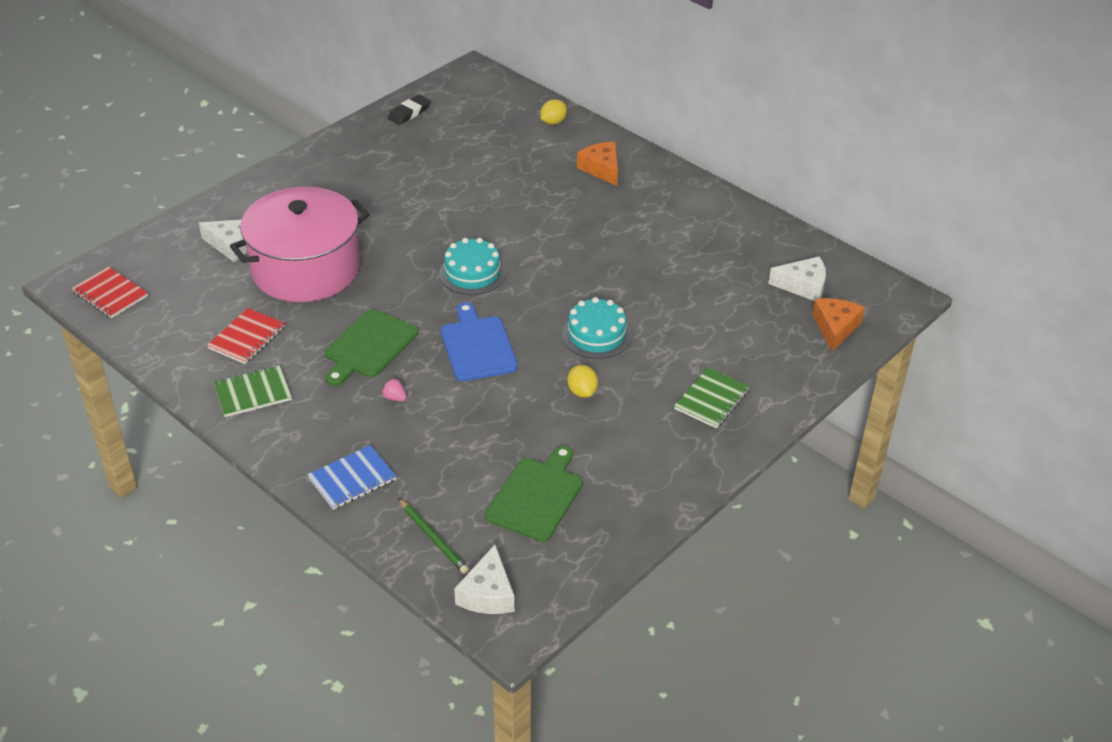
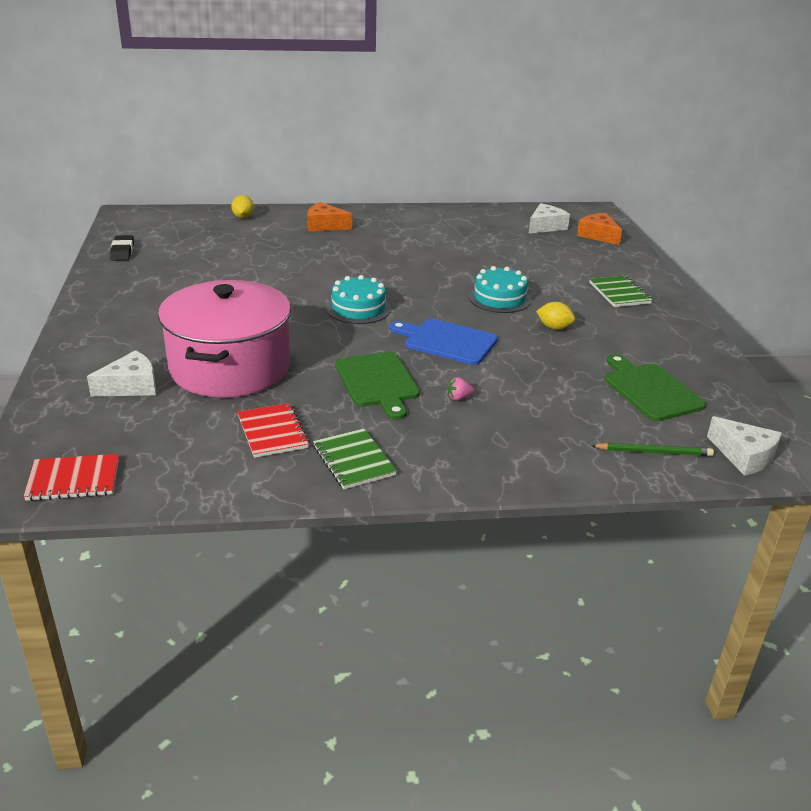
camera: 50 degrees left, 10 degrees down
(252, 393) = (353, 460): green notebook -> green notebook turned 45 degrees counterclockwise
(352, 479) = (537, 459): blue notebook -> none

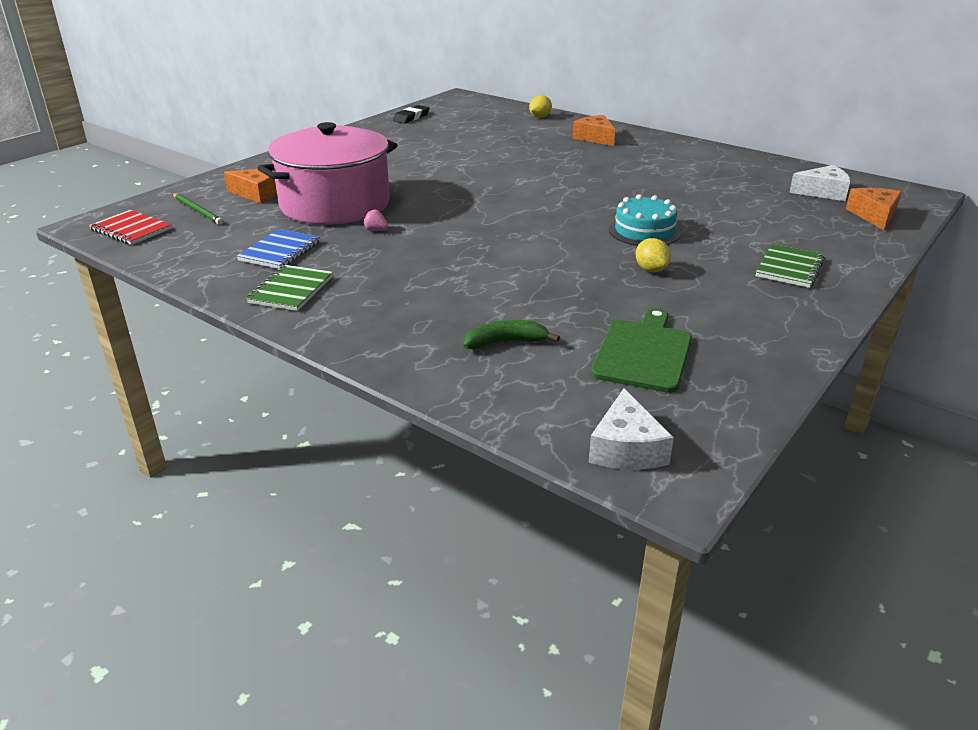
camera: 45 degrees right, 0 degrees up
(131, 386) = (258, 193): white cheese -> orange cheese
(273, 432) = (280, 251): red notebook -> blue notebook
(358, 308) = (502, 199): turquoise cake -> none
(377, 382) = (412, 250): green cutting board -> none
(447, 341) = (526, 244): blue cutting board -> none
(459, 398) = (451, 285): pink strawberry -> pink strawberry (376, 230)
(570, 423) = (505, 342): none -> green banana
(654, 452) = (536, 398): green pencil -> green pencil (197, 211)

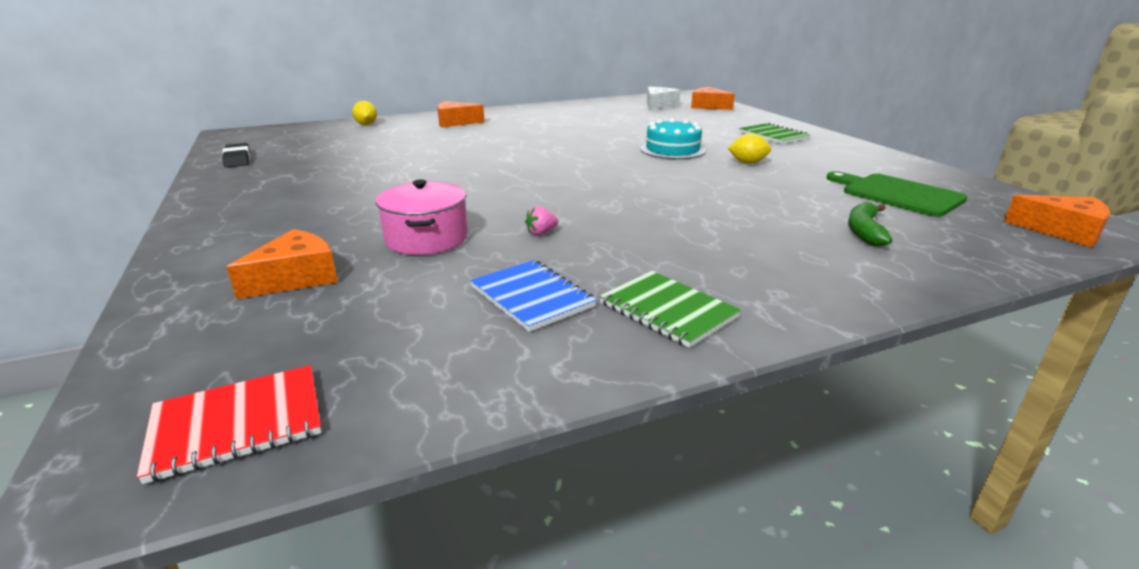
camera: 60 degrees left, 5 degrees down
(197, 211) = (273, 337): green pencil -> none
(335, 204) = (426, 239): pink pot -> pink pot, size x0.52
(626, 448) = (1062, 231): white cheese -> orange cheese

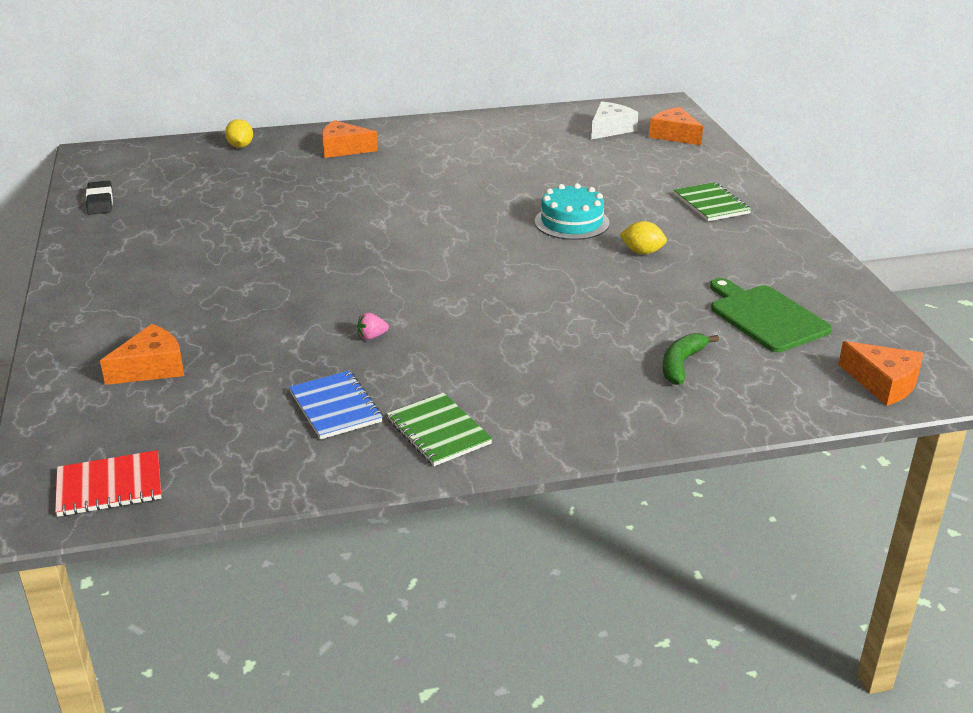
camera: 10 degrees right, 5 degrees up
(426, 239) = (266, 334): pink pot -> none

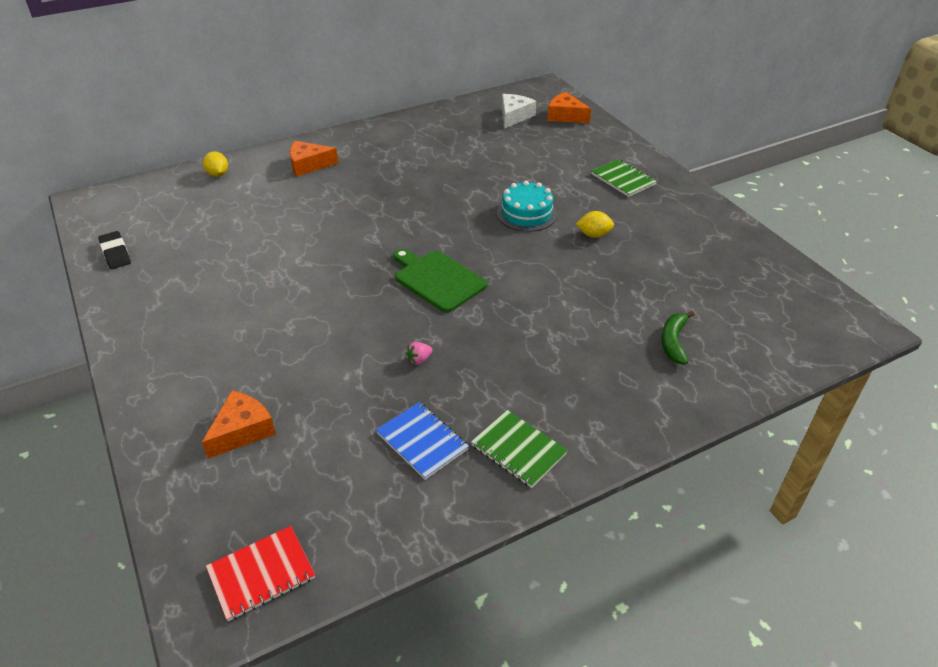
camera: 15 degrees left, 10 degrees up
(766, 317) = (713, 283): green cutting board -> green cutting board (437, 279)
(883, 383) = (824, 332): orange cheese -> none

